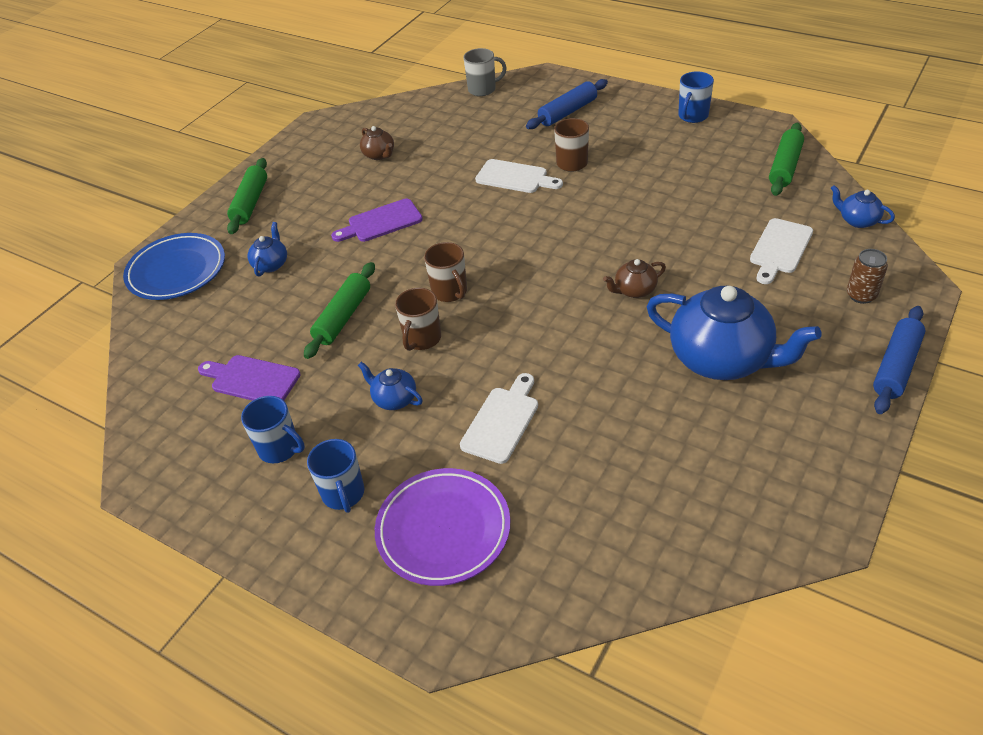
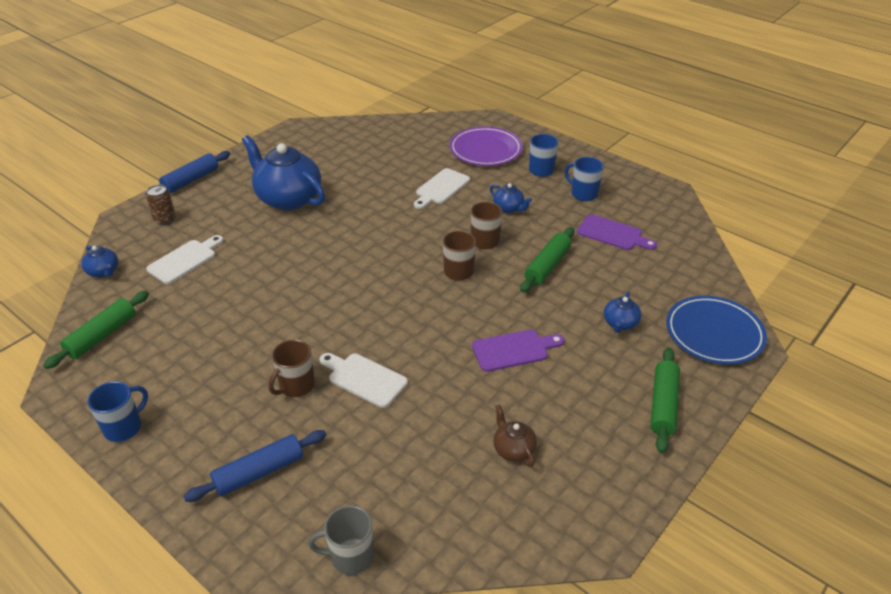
camera: 175 degrees left, 5 degrees down
(634, 290) = (315, 248): brown teapot -> none

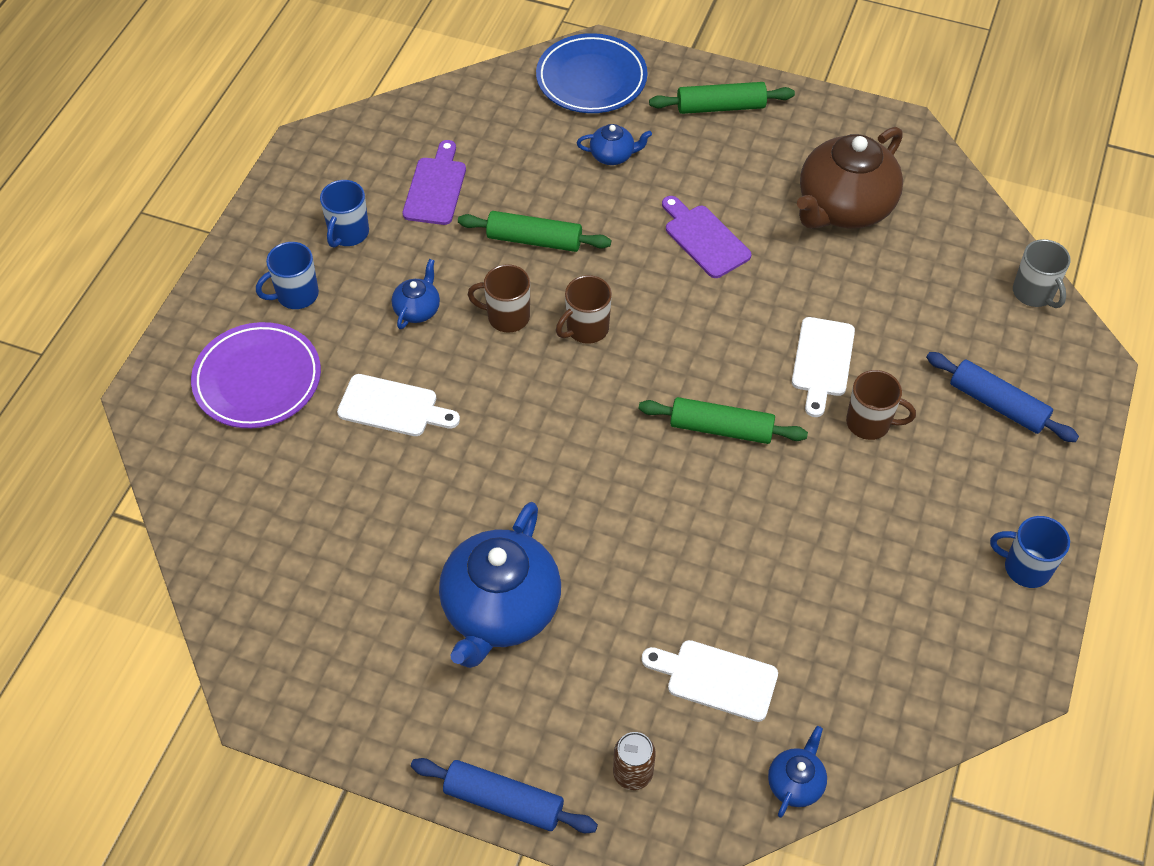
camera: 110 degrees left, 15 degrees up
(102, 335) = (913, 692): green rolling pin -> green rolling pin (721, 428)
(513, 449) = (843, 207): brown teapot -> brown teapot, size x2.20

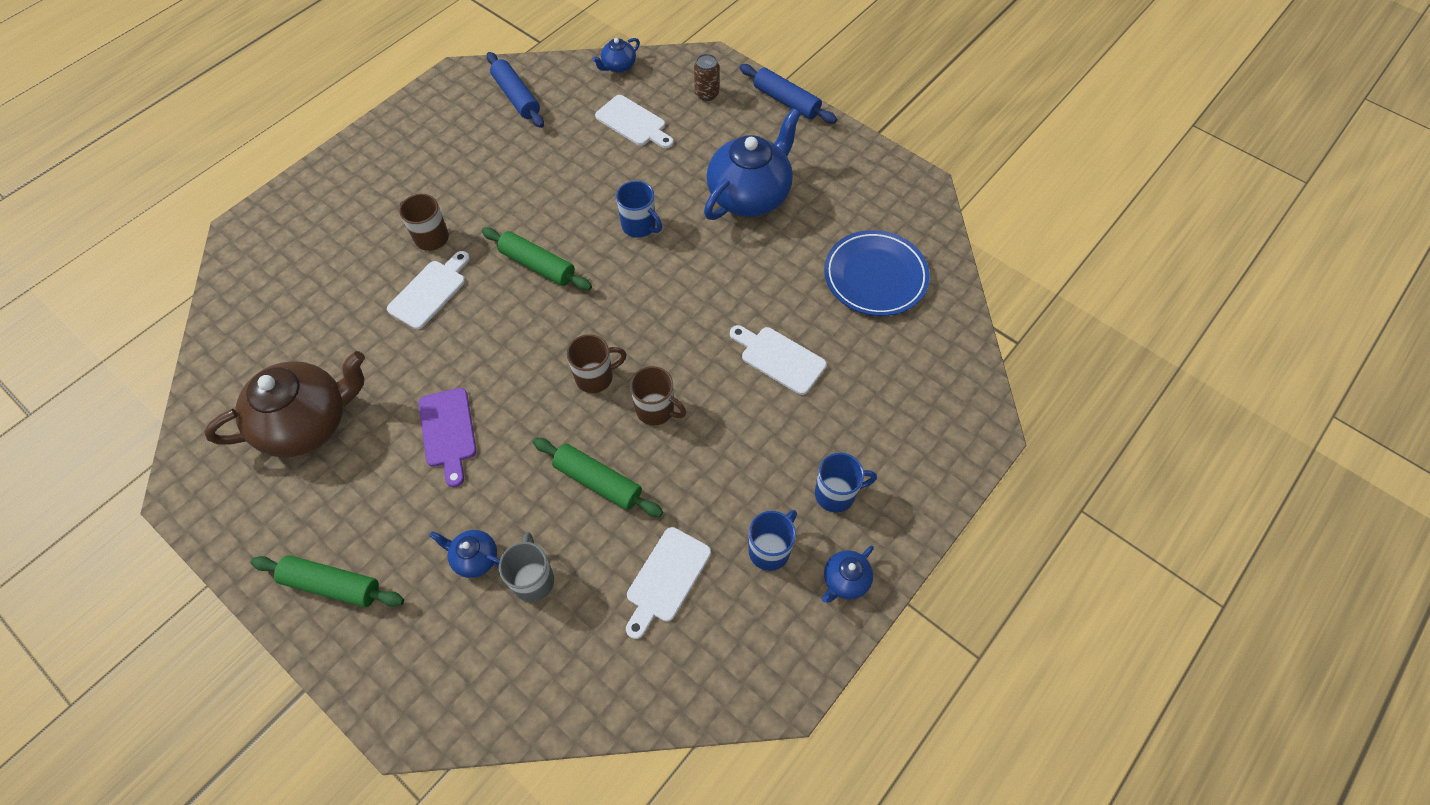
camera: 160 degrees left, 5 degrees up
(257, 380) = (886, 418): purple plate -> none
(417, 309) = (730, 442): blue teapot -> blue teapot (845, 580)
(436, 187) = (666, 579): purple cutting board -> white cutting board
(591, 79) = (438, 679): blue plate -> blue plate (875, 276)
(997, 404) = (332, 223): blue rolling pin -> blue rolling pin (516, 97)
(1025, 567) = (405, 125): blue mug -> blue mug (639, 226)
(1034, 293) = (228, 295): grey mug -> grey mug (533, 580)

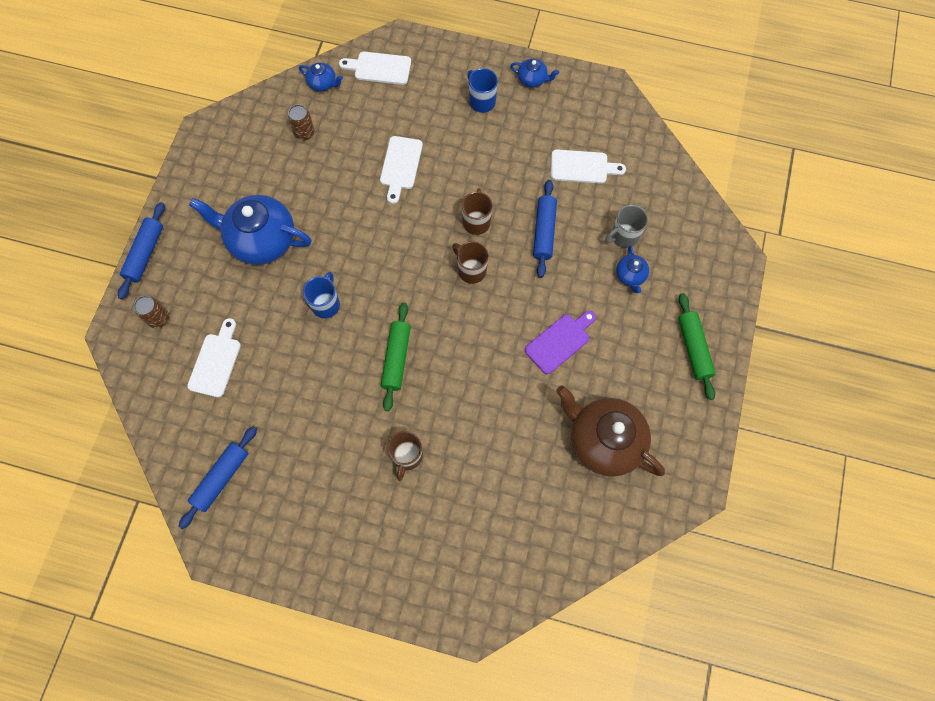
camera: 115 degrees left, 10 degrees up
(430, 292) = (457, 424): white cutting board -> white cutting board (379, 68)
(598, 481) = (544, 232): green rolling pin -> blue rolling pin
(618, 66) = (149, 408): blue teapot -> blue teapot (323, 84)
(770, 550) = (535, 122): blue mug -> none
(875, 276) = (304, 133): blue plate -> brown can

